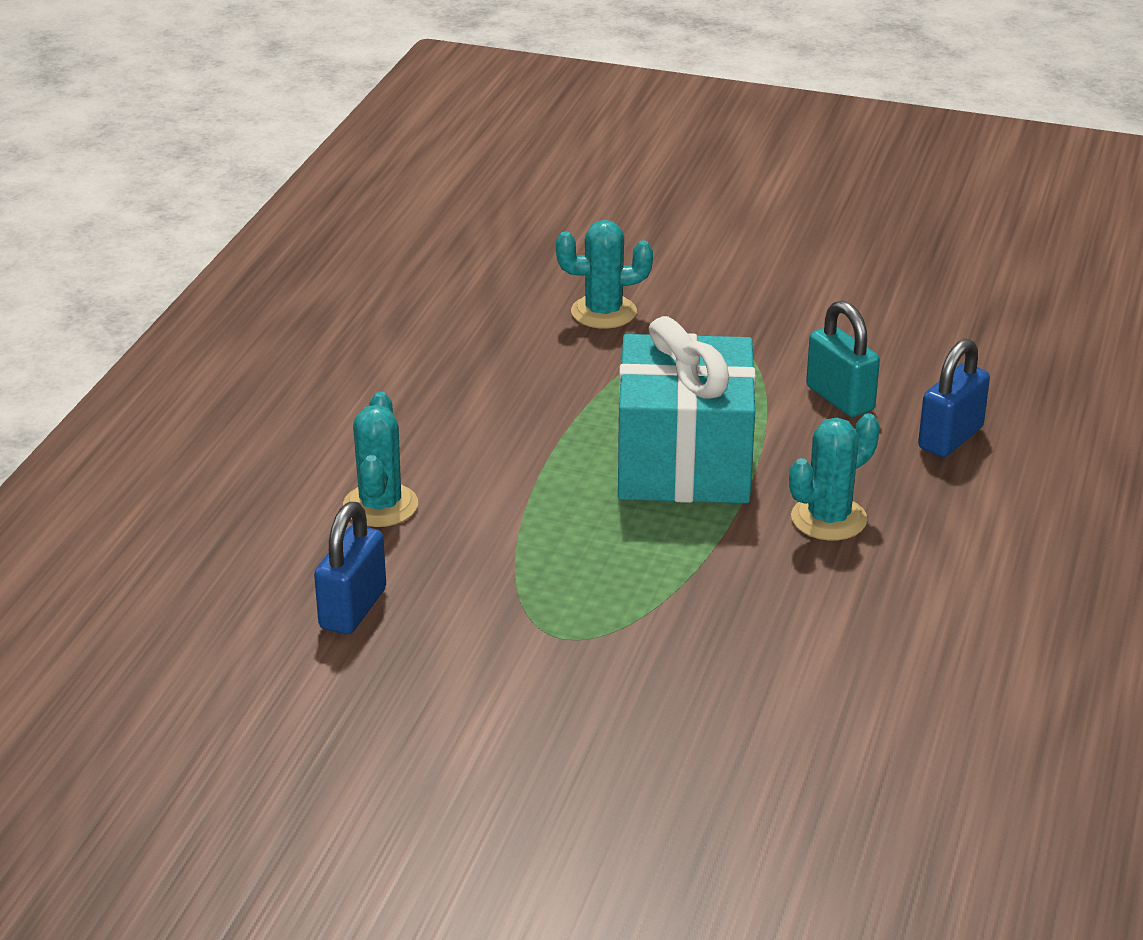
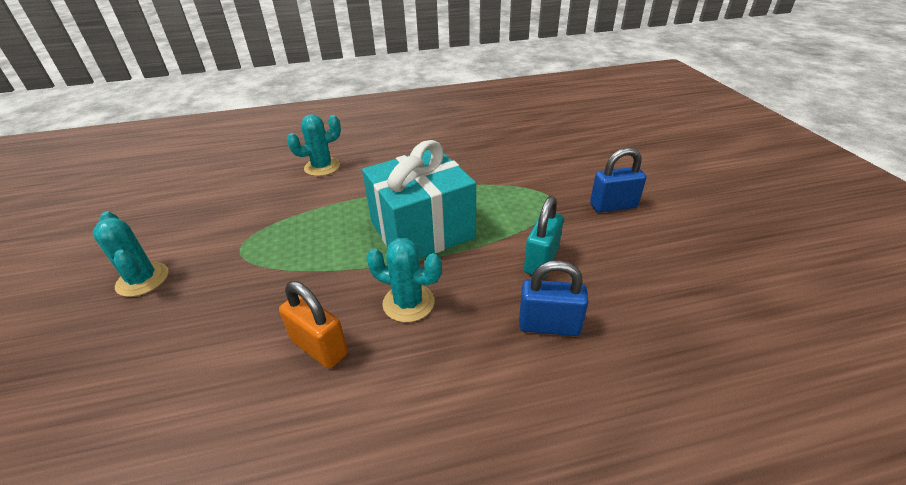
camera: 60 degrees right, 5 degrees up
(353, 609) = (240, 188): blue padlock -> blue padlock (613, 206)
(603, 312) = (531, 162): turquoise cactus -> turquoise cactus (142, 280)
(850, 604) = (319, 347): none -> orange padlock

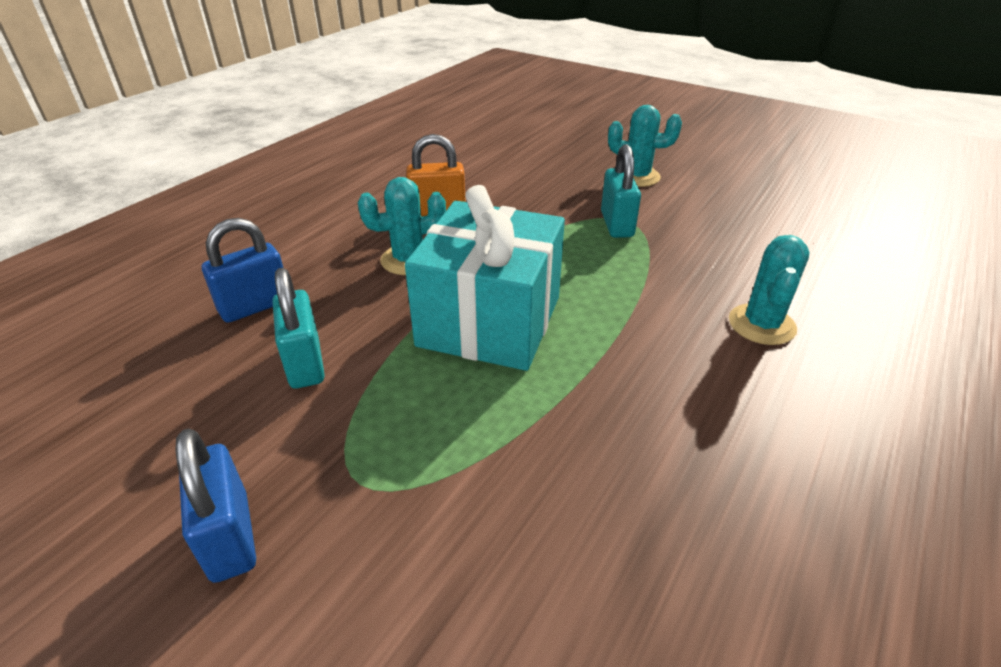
camera: 135 degrees right, 0 degrees up
(252, 247) = (616, 224): none -> turquoise padlock
(613, 206) = (230, 536): blue padlock -> blue padlock turned 60 degrees counterclockwise

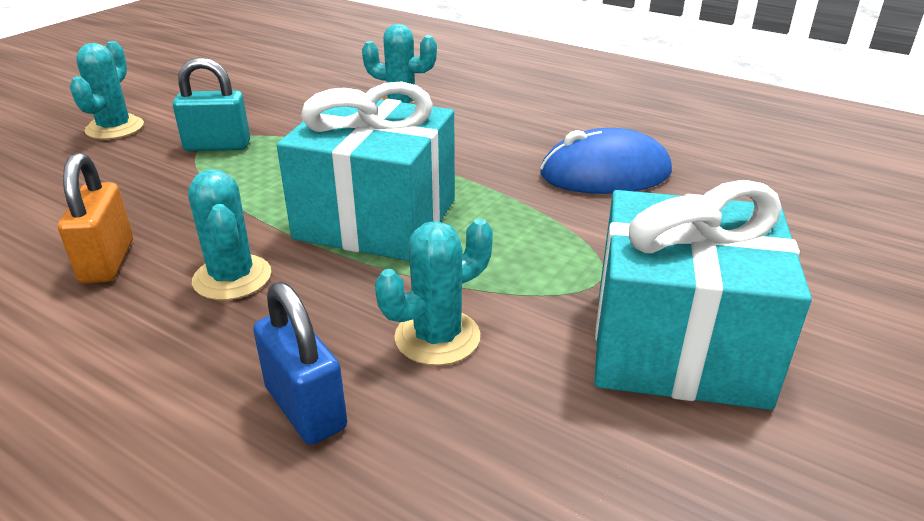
camera: 90 degrees left, 5 degrees down
(230, 536) = (678, 345): blue padlock -> turquoise gift
(305, 363) = (437, 337): turquoise padlock -> turquoise cactus
(611, 522) = (605, 174): none -> blue mouse

